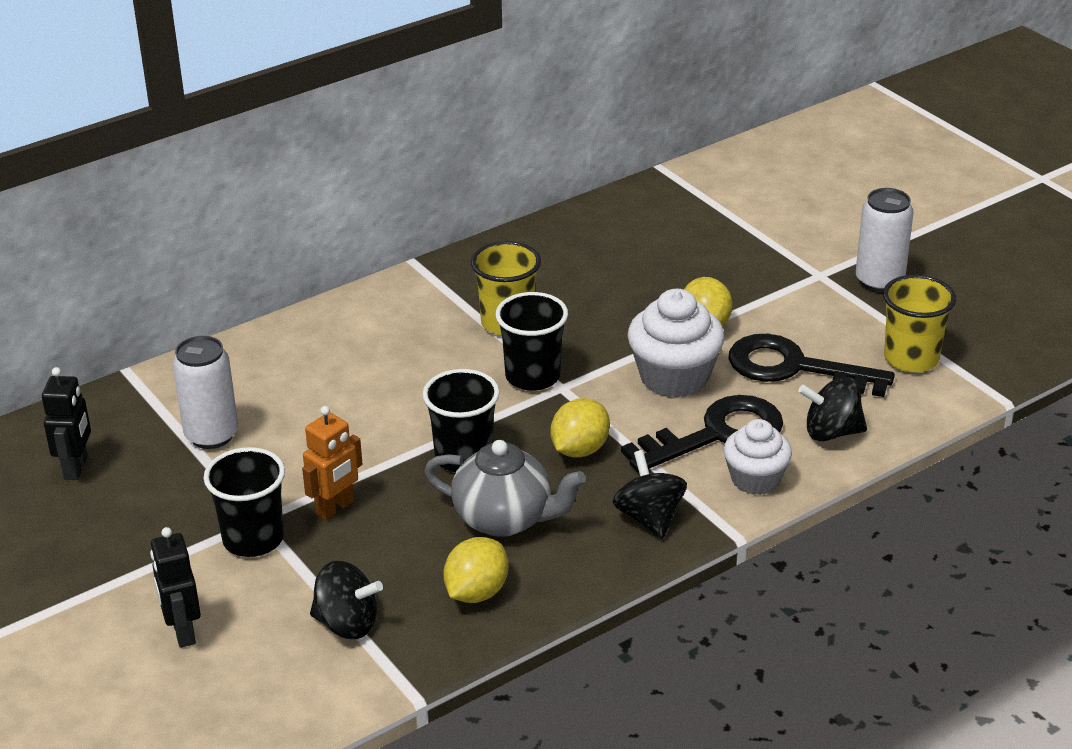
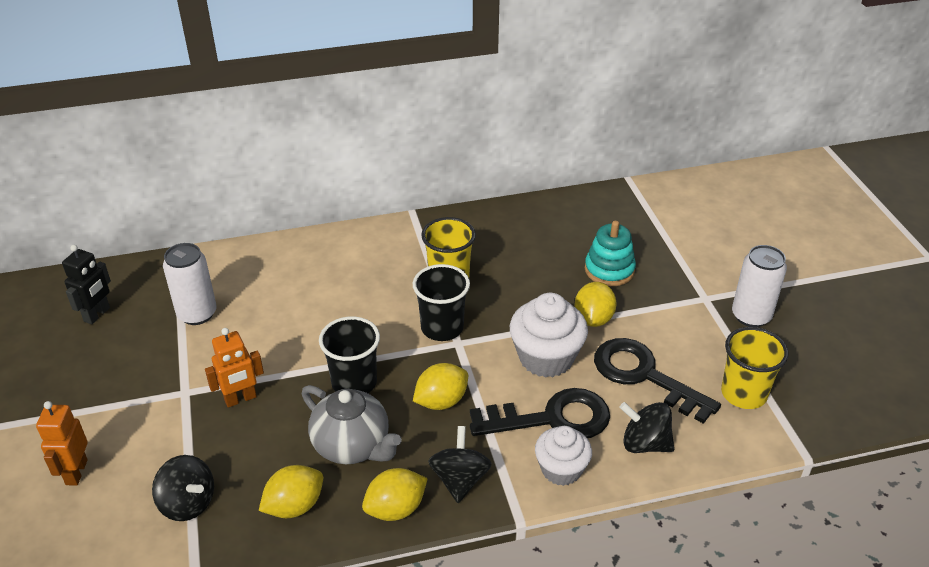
camera: 20 degrees right, 5 degrees up
(183, 632) = (76, 472): black robot -> orange robot
(253, 539) = (170, 408): black cup -> none
(595, 564) = (396, 509): none -> yellow lemon
(694, 270) = (609, 270): none -> turquoise stacking toy

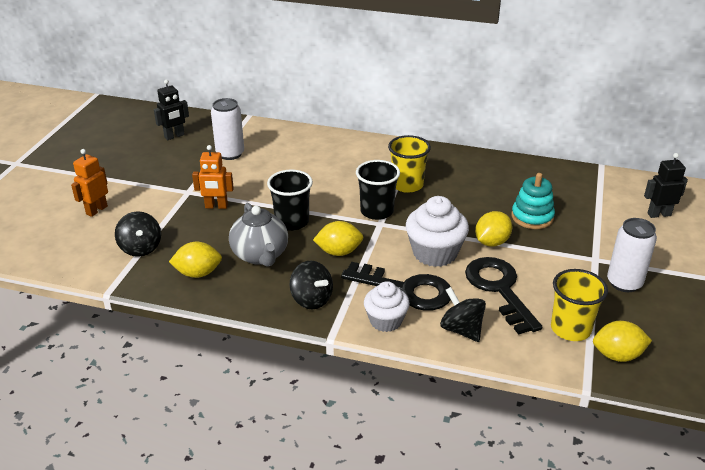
camera: 30 degrees right, 5 degrees down
(396, 509) = (256, 299): yellow lemon -> yellow lemon (617, 355)
(460, 479) = (311, 299): black spinning top -> black spinning top turned 105 degrees clockwise
(723, 220) = (659, 214): none -> black robot

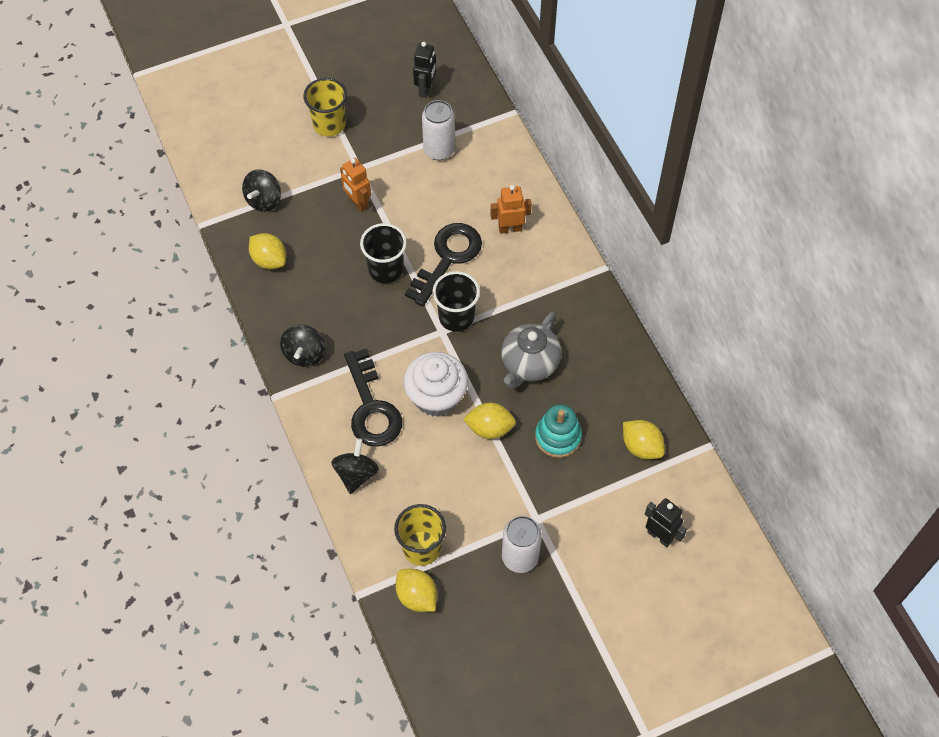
camera: 50 degrees right, 25 degrees up
(96, 210) = (280, 132): orange robot -> orange robot (510, 228)
(174, 136) = (426, 89): black robot -> black robot turned 90 degrees counterclockwise
(260, 255) = (325, 282): grey teapot -> grey teapot (529, 364)
(339, 252) = (377, 330): yellow lemon -> yellow lemon (641, 447)
(385, 321) = (323, 418): white cupcake -> none
(407, 185) = (518, 312): yellow cup -> yellow cup (329, 124)
(499, 289) = (429, 471): black key -> black key (447, 258)

